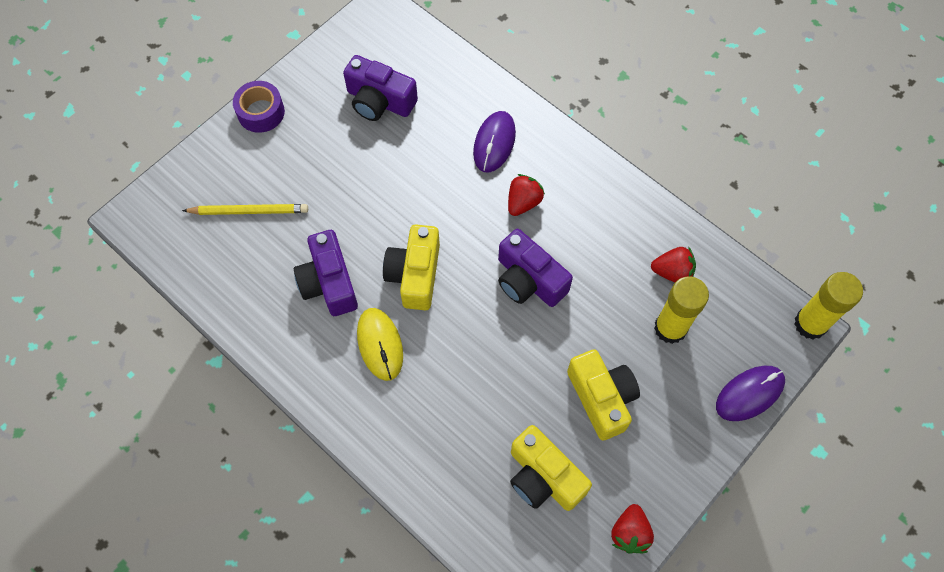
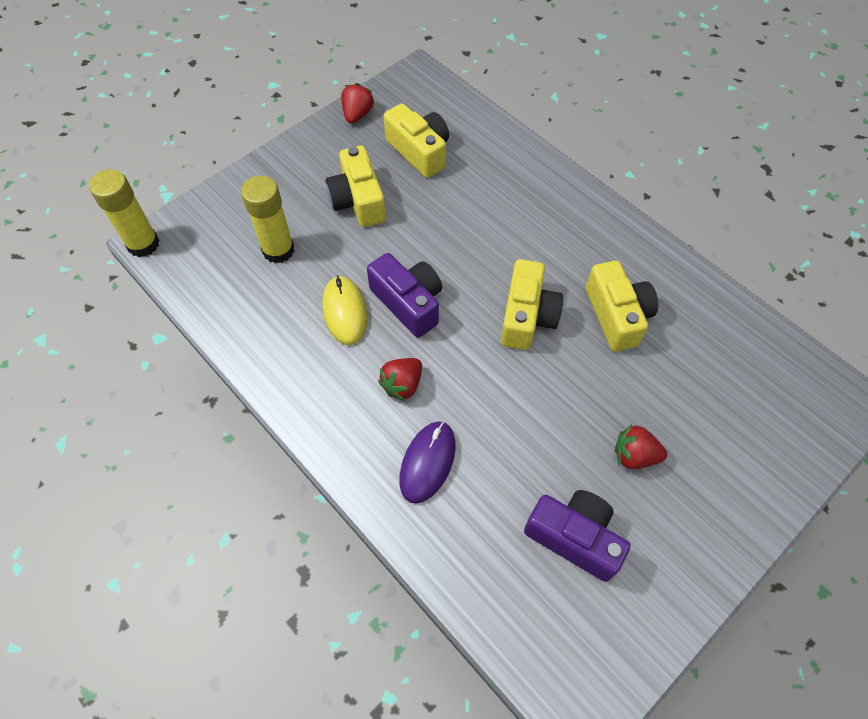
camera: 175 degrees left, 5 degrees down
(249, 211) = (719, 400): yellow pencil -> none
(261, 112) = (732, 533): purple tape -> none
(329, 283) = (617, 315): purple camera -> yellow camera
(380, 345) = (561, 256): yellow mouse -> yellow mouse (345, 312)
(672, 272) = (259, 299): red strawberry -> red strawberry (634, 455)
(749, 394) = (225, 194): purple mouse -> none

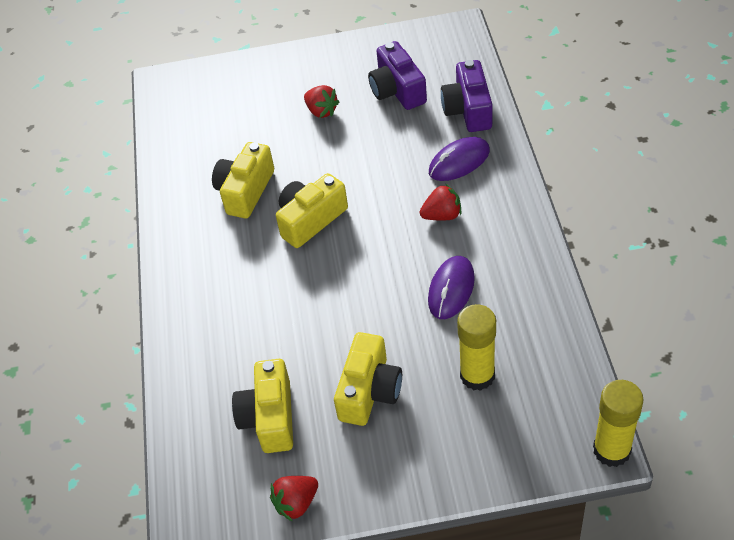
camera: 140 degrees left, 10 degrees down
(345, 312) = (451, 289): yellow mouse -> purple mouse
(408, 303) = (393, 272): purple camera -> purple camera (468, 109)

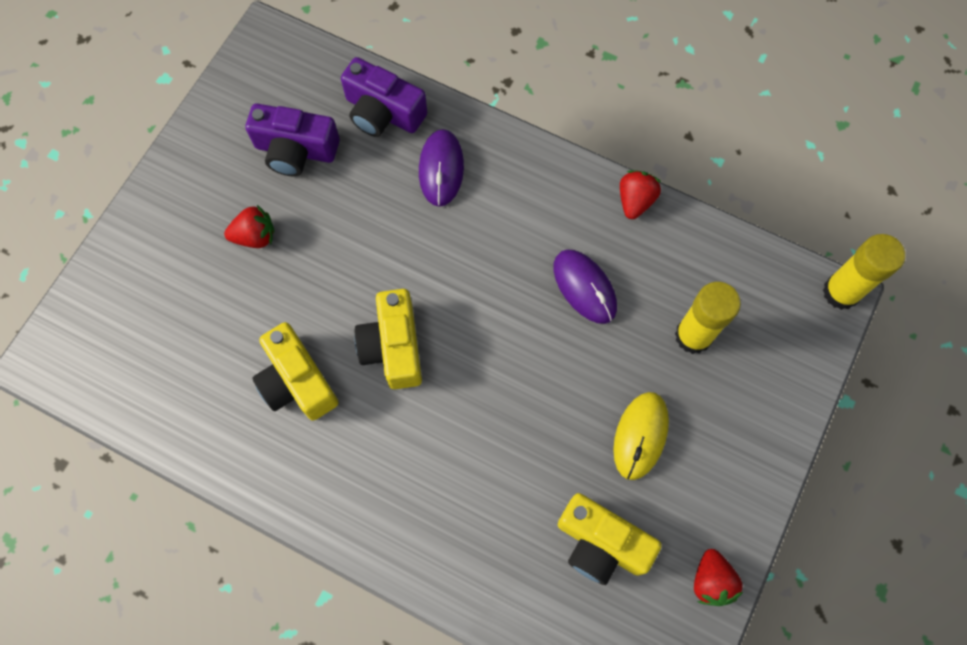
camera: 60 degrees left, 20 degrees up
(369, 391) = (640, 436): yellow camera -> yellow mouse
(442, 215) = (493, 231): red strawberry -> red strawberry (635, 201)

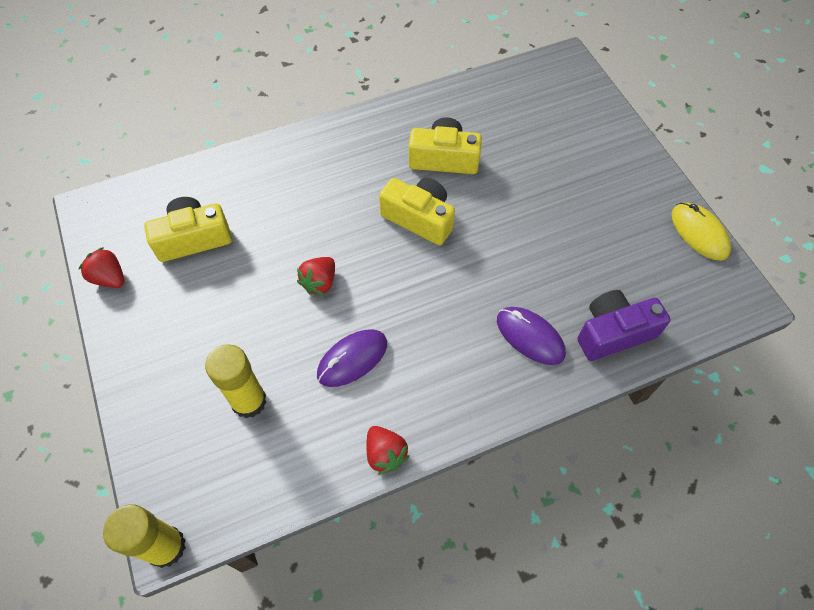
camera: 130 degrees right, 10 degrees down
(255, 236) = (567, 195): red strawberry -> red strawberry (319, 282)
(295, 150) = (621, 257): purple camera -> none
(584, 287) = (352, 359): purple mouse -> purple mouse turned 45 degrees counterclockwise
(640, 436) = (225, 310): yellow mouse -> yellow mouse (699, 233)

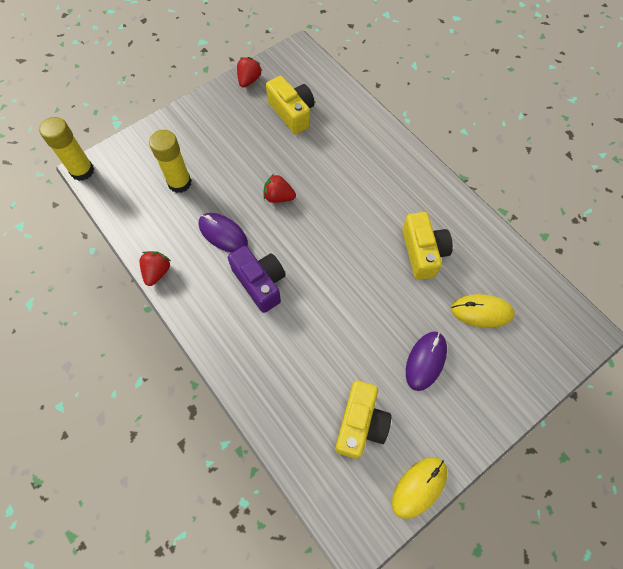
camera: 75 degrees right, 5 degrees up
(385, 454) = (157, 272): red strawberry -> red strawberry turned 150 degrees clockwise
(419, 218) = (356, 248): yellow camera -> yellow camera (360, 423)
(526, 130) = (481, 311): none -> yellow mouse
(530, 337) = (270, 351): purple mouse -> purple mouse (425, 361)
(613, 333) = (290, 417): purple camera -> purple camera (260, 283)

